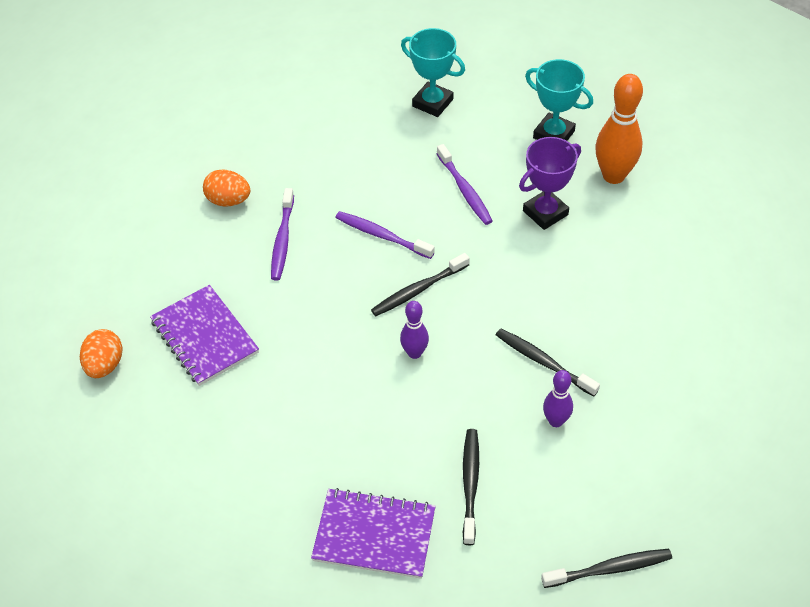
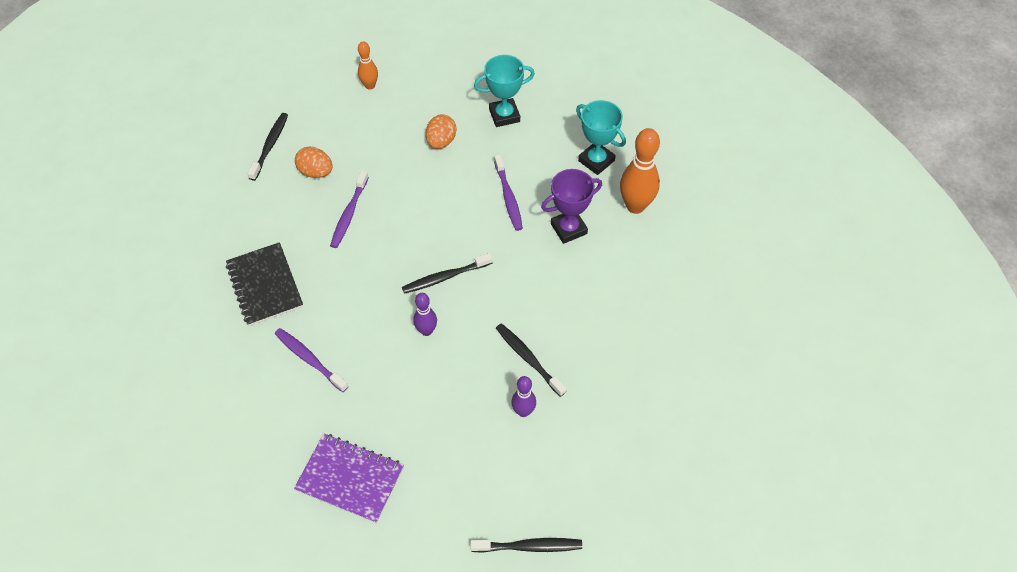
camera: 10 degrees right, 5 degrees up
(105, 365) = (181, 294): orange egg -> orange egg (441, 141)
(204, 337) = (265, 285): purple notebook -> black notebook
(264, 95) = (370, 86): none -> orange bowling pin
(382, 236) = (429, 224): purple toothbrush -> purple toothbrush (309, 359)
(432, 103) = (504, 115): turquoise trophy -> turquoise trophy turned 60 degrees counterclockwise
(470, 484) = (438, 451): black toothbrush -> black toothbrush (270, 146)

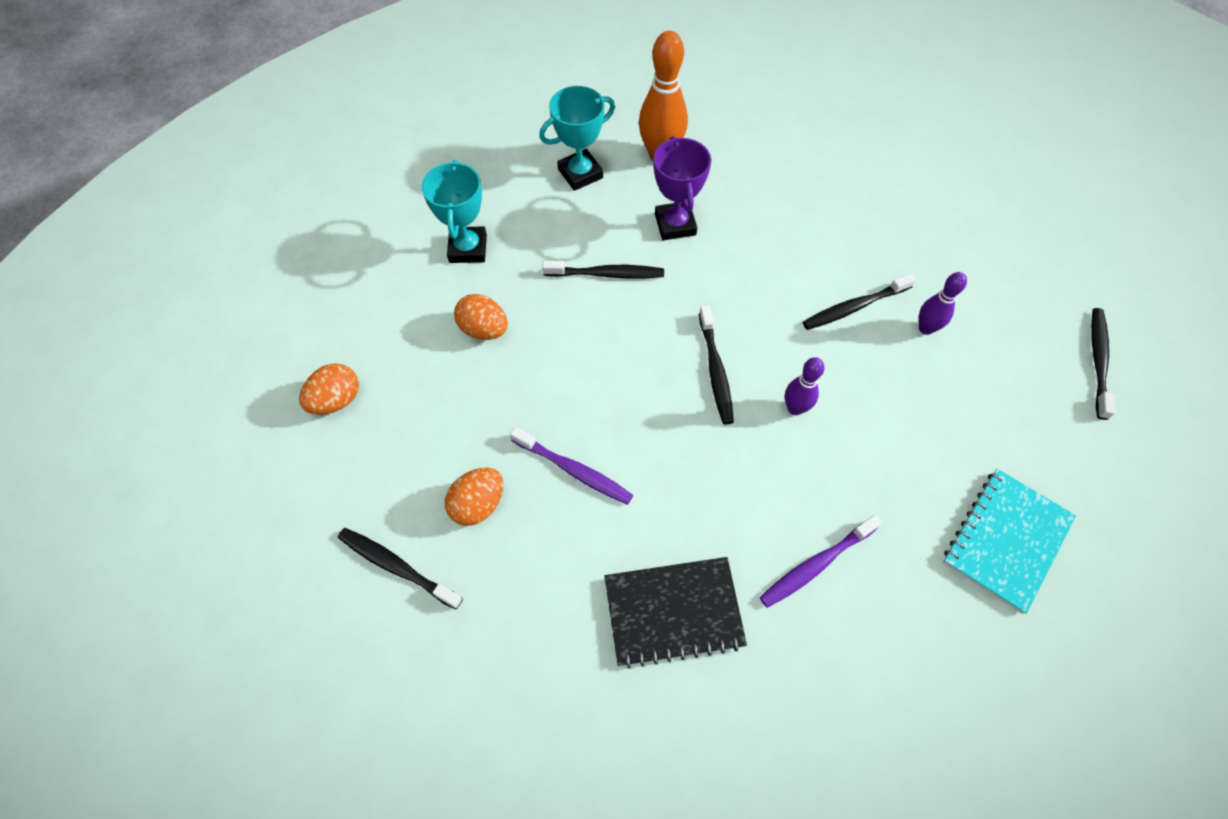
camera: 75 degrees left, 5 degrees up
(350, 478) = (1006, 540): purple notebook -> turquoise notebook
(370, 86) = (336, 400): orange bowling pin -> orange egg
(508, 197) = (606, 274): purple toothbrush -> black toothbrush

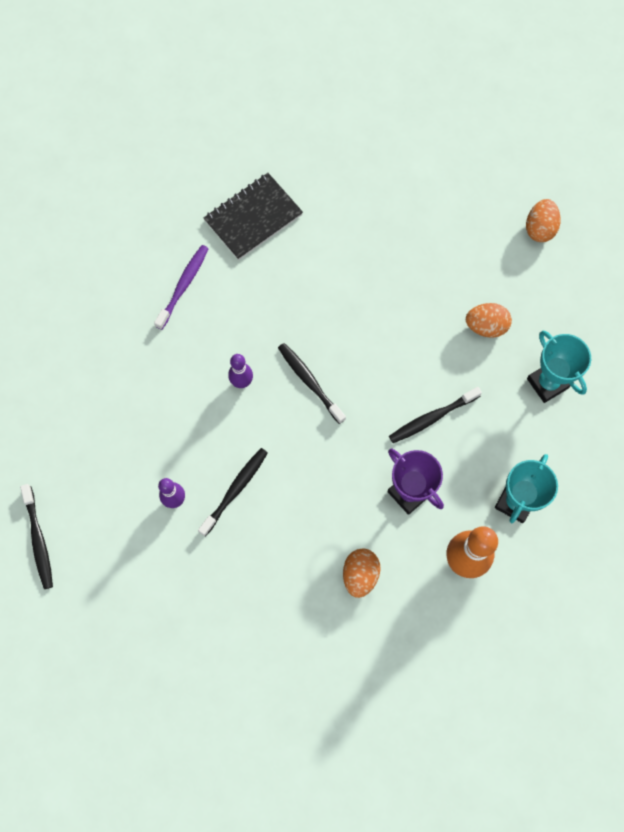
camera: 150 degrees right, 10 degrees up
(397, 567) = (422, 160): black toothbrush -> none
(478, 504) = (403, 215): orange egg -> orange egg (360, 575)
(574, 470) = (360, 265): purple toothbrush -> none
(1006, 540) = (72, 362): turquoise notebook -> none

